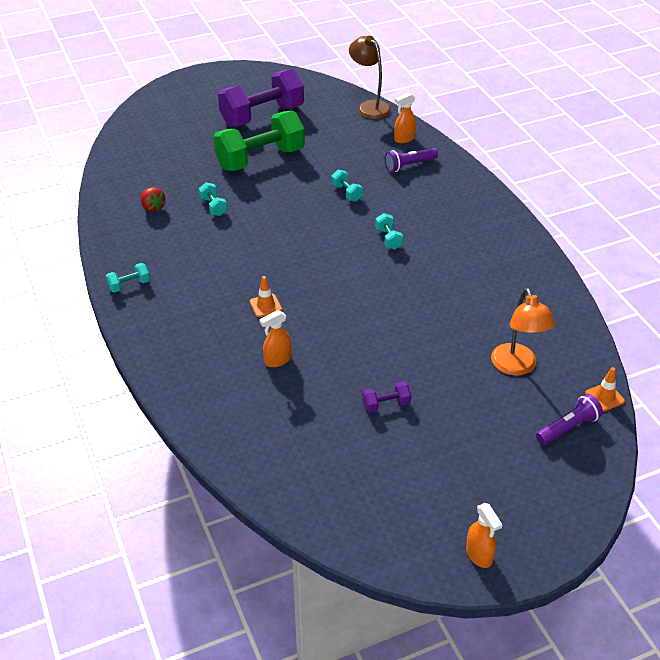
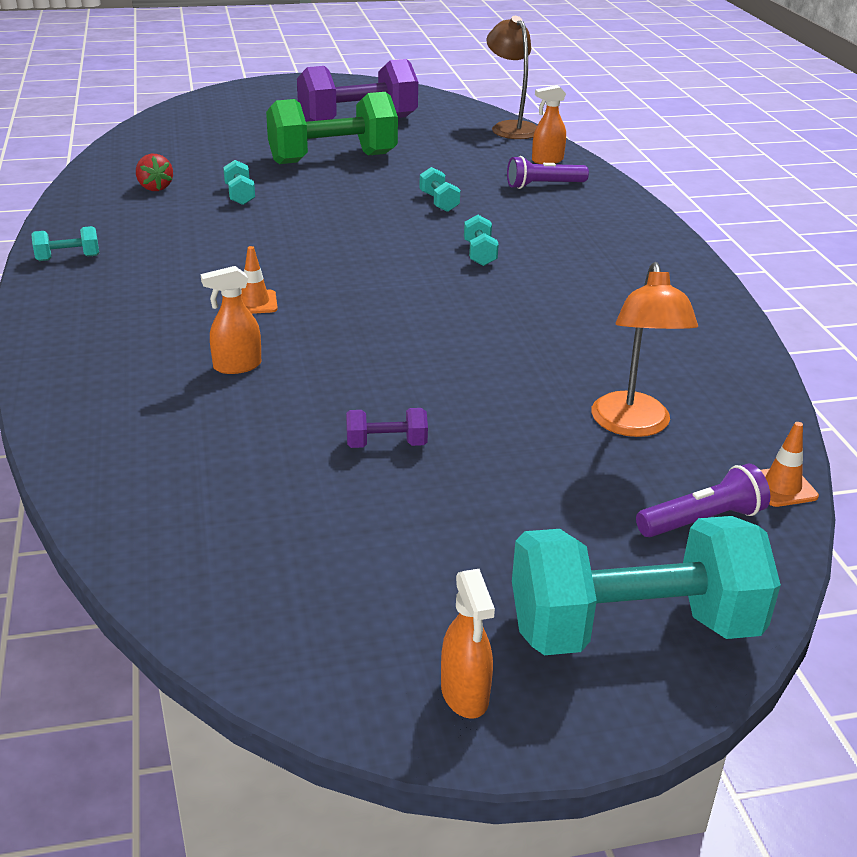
camera: 10 degrees right, 10 degrees down
(549, 502) = (633, 628): none -> turquoise dumbbell

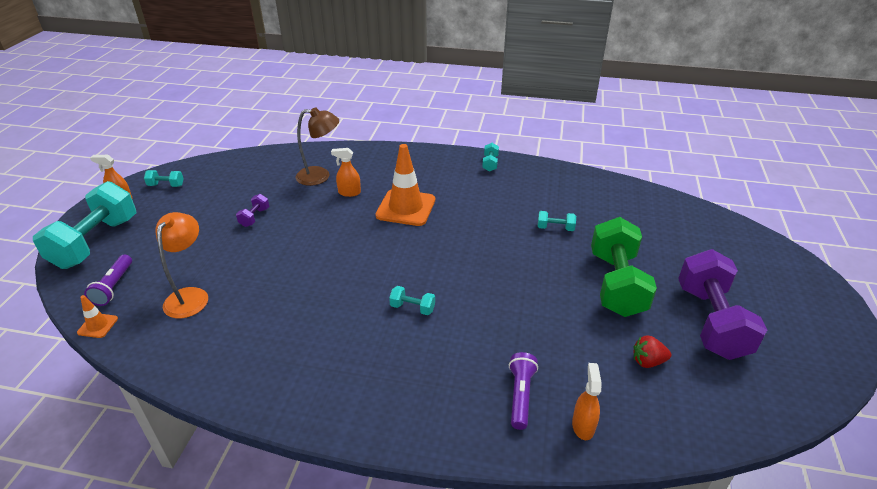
camera: 115 degrees right, 5 degrees up
(155, 187) = (579, 199): red strawberry -> red strawberry (648, 361)
(237, 366) = (349, 192): orange spray bottle -> orange spray bottle turned 90 degrees counterclockwise
(254, 303) = (406, 208): orange traffic cone -> orange traffic cone, size x2.19
(439, 202) = (509, 316): turquoise dumbbell -> turquoise dumbbell (166, 185)
(510, 127) = (689, 435): brown lamp -> brown lamp (320, 176)
(633, 425) = (190, 296): orange lamp -> orange lamp turned 75 degrees clockwise

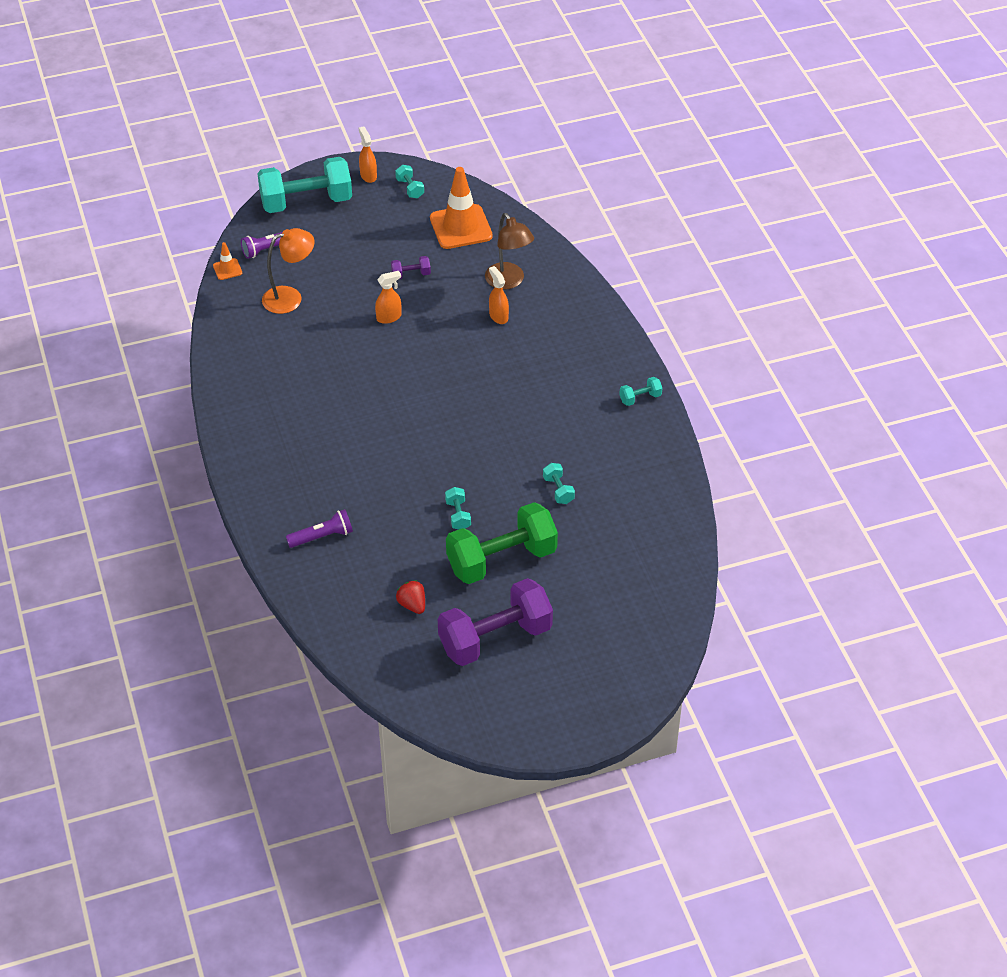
camera: 60 degrees right, 10 degrees up
(406, 208) = (506, 368): orange traffic cone -> orange traffic cone (461, 227)
(412, 308) = (371, 435): turquoise dumbbell -> turquoise dumbbell (458, 515)
(583, 426) = (317, 582): orange spray bottle -> orange spray bottle (389, 317)

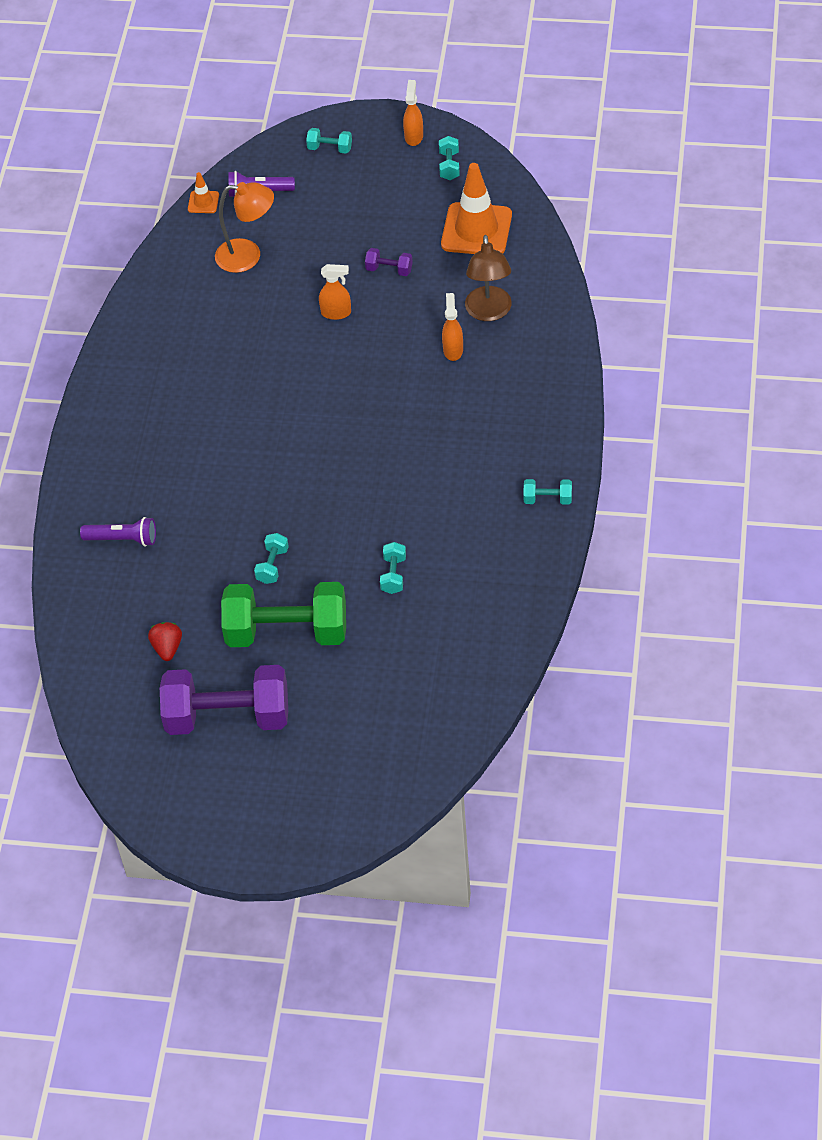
camera: 30 degrees right, 5 degrees up
(306, 202) = (330, 148): turquoise dumbbell -> turquoise dumbbell, size x0.41

